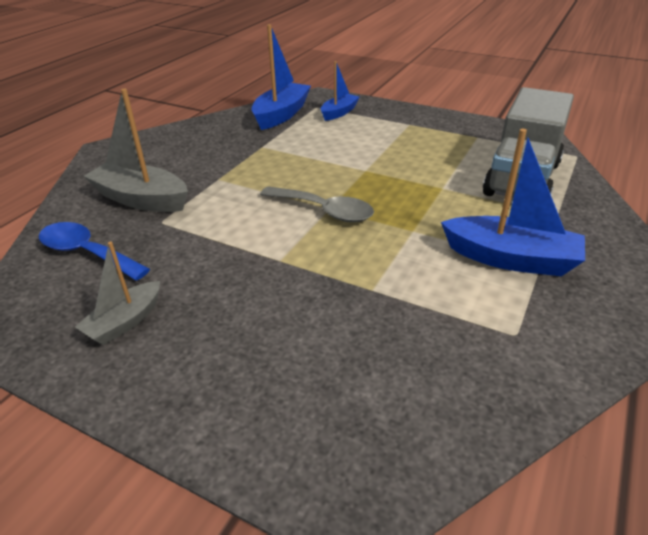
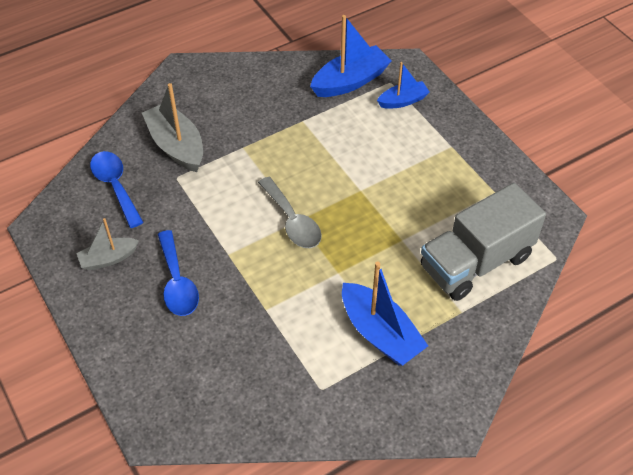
camera: 30 degrees right, 15 degrees up
(241, 308) = (177, 282): none -> blue spoon

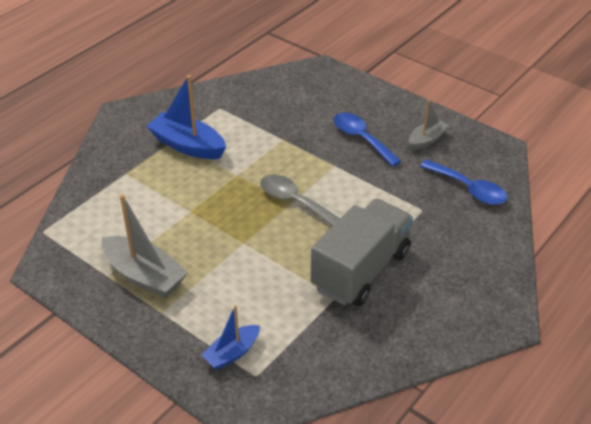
camera: 160 degrees right, 10 degrees down
(176, 146) = (444, 237): grey boat -> grey boat (144, 276)
(350, 81) = (305, 362): blue boat -> none
(476, 262) = (118, 210): grey truck -> grey truck (361, 270)

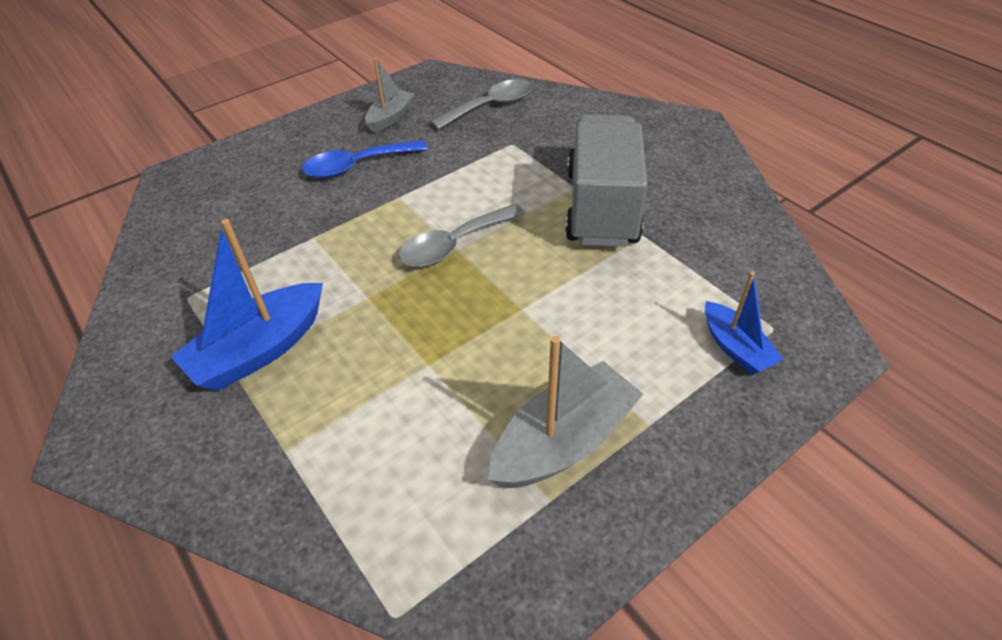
camera: 75 degrees left, 5 degrees up
(361, 270) = (601, 207): grey truck -> grey truck turned 45 degrees clockwise
(426, 140) = (390, 118): grey boat -> grey boat turned 60 degrees clockwise
(469, 189) = (491, 106): blue spoon -> grey spoon

